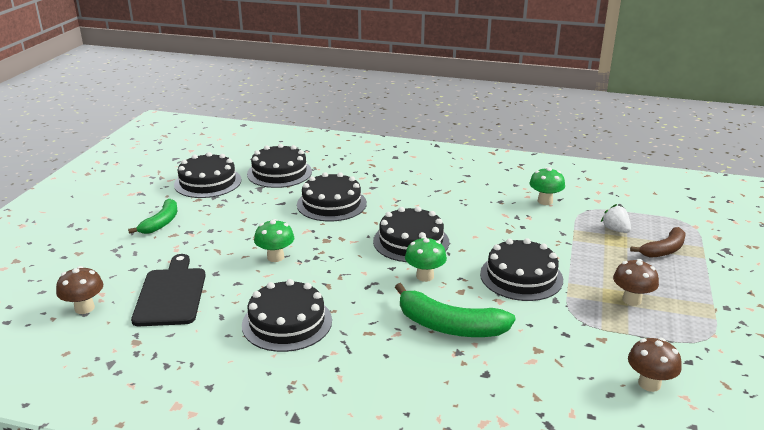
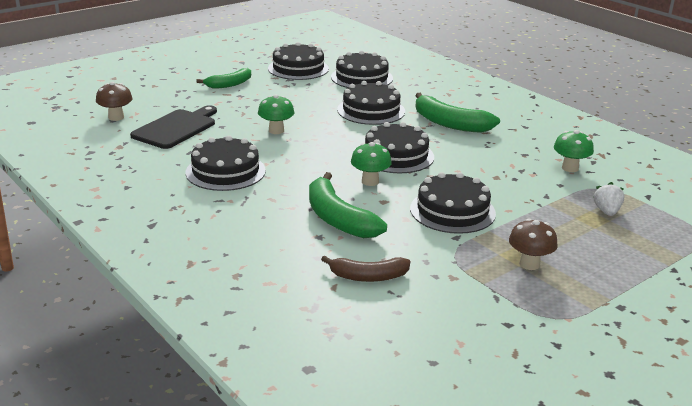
camera: 35 degrees right, 0 degrees up
(410, 193) = (449, 123): none -> green banana
(649, 384) = (443, 321): brown mushroom -> none
(664, 250) = (632, 243): brown banana -> brown banana (368, 276)

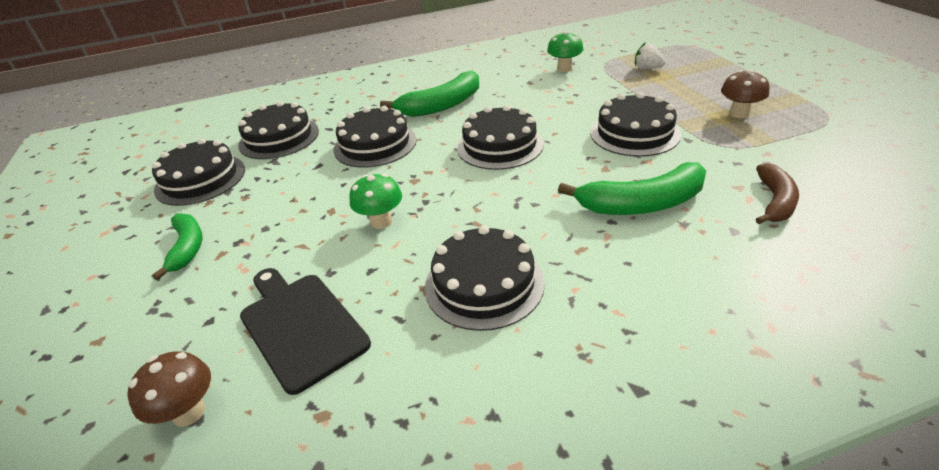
camera: 65 degrees left, 10 degrees up
(370, 181) = (556, 170): green mushroom -> none

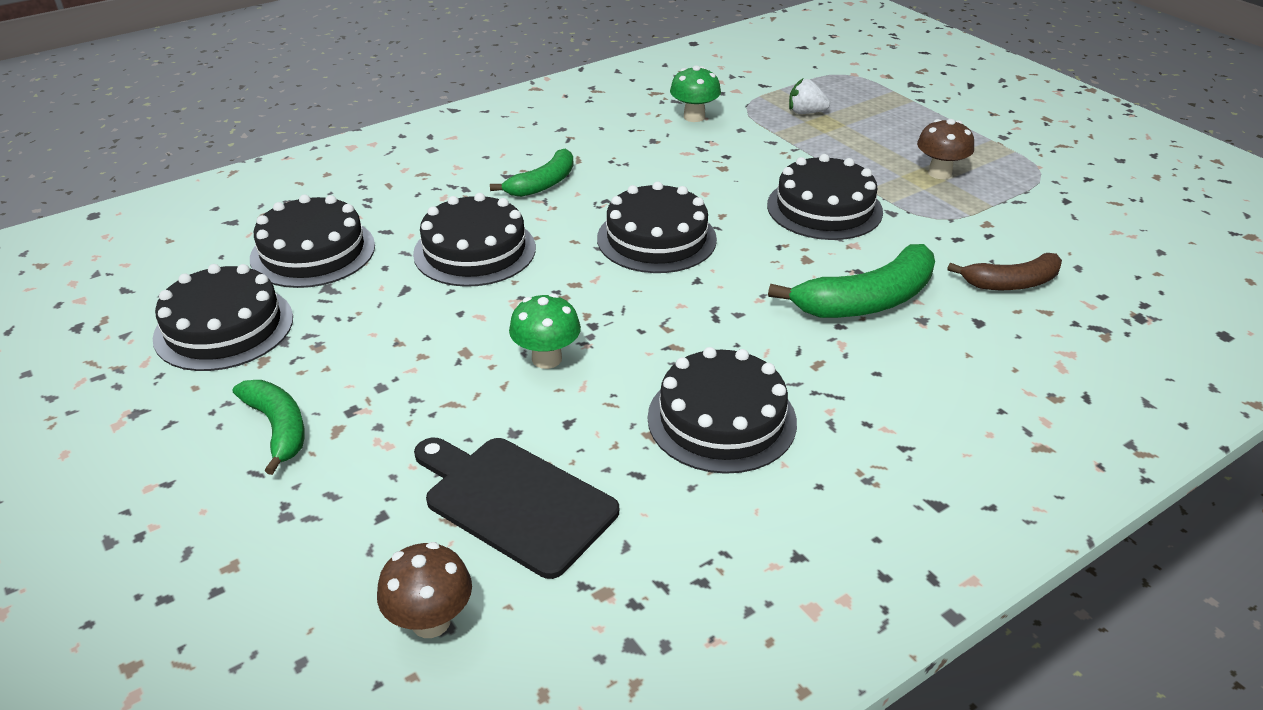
camera: 20 degrees left, 0 degrees up
(441, 105) = (543, 184): green banana -> green banana, size x0.64
(775, 202) = (1011, 283): brown banana -> brown banana turned 75 degrees clockwise

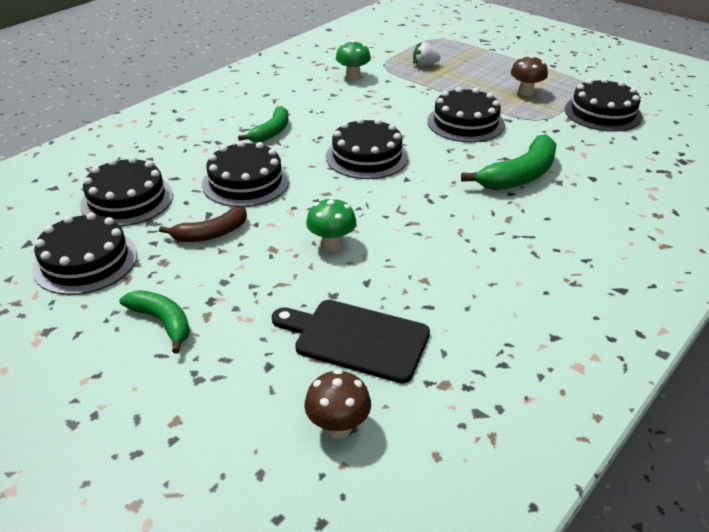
camera: 15 degrees left, 0 degrees up
(721, 419) = (466, 263): black cake -> black cake (603, 113)
(1011, 283) = (600, 152): brown banana -> brown banana (211, 234)

